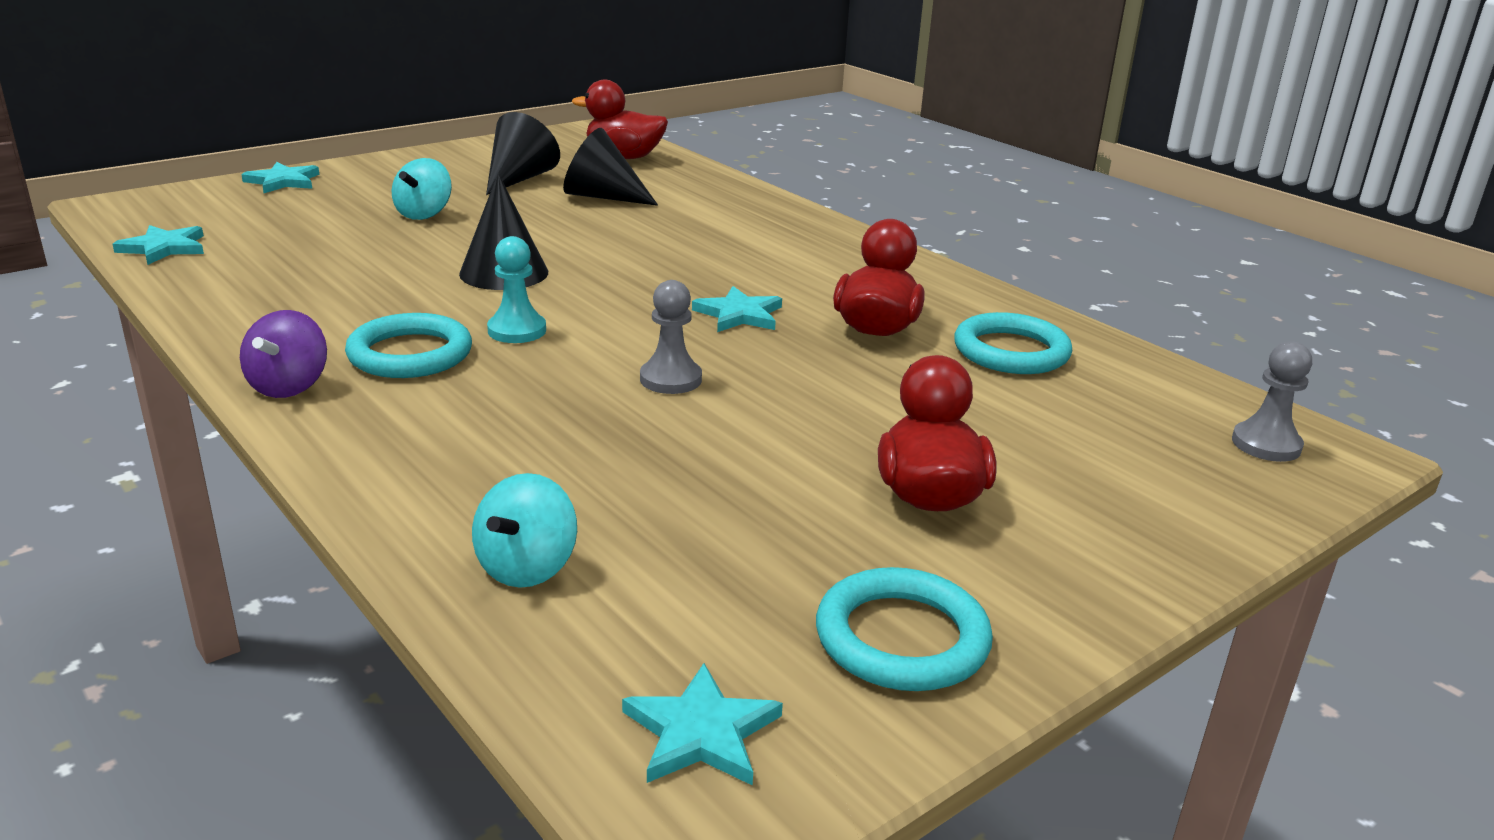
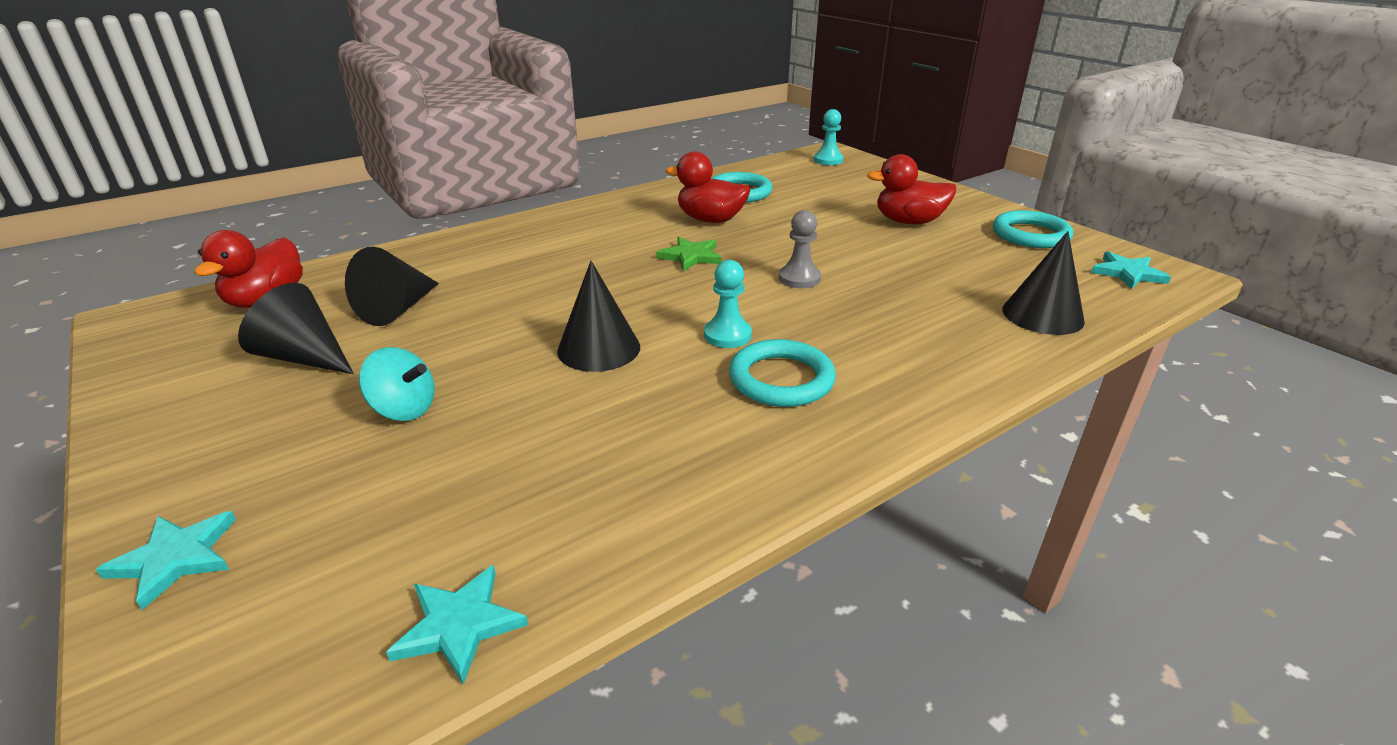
camera: 85 degrees left, 5 degrees up
(289, 386) = (859, 432): purple spinning top -> none
(527, 567) = (1042, 315): turquoise spinning top -> black cone
(739, 314) = (691, 256): turquoise star -> green star
(1266, 444) = (828, 160): grey pawn -> turquoise pawn

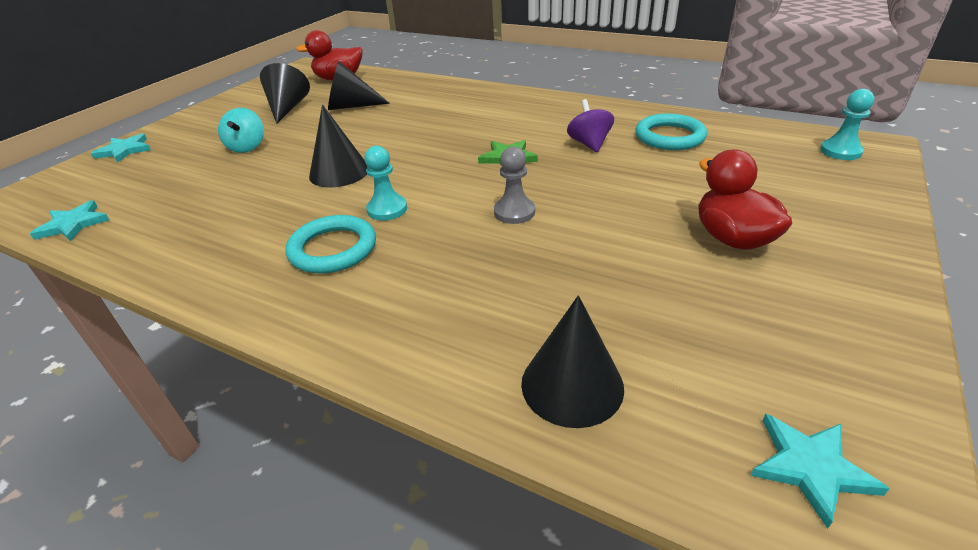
camera: 65 degrees right, 5 degrees up
(710, 220) = (589, 144): red duck -> purple spinning top
(1030, 235) = (830, 341): turquoise ring -> none

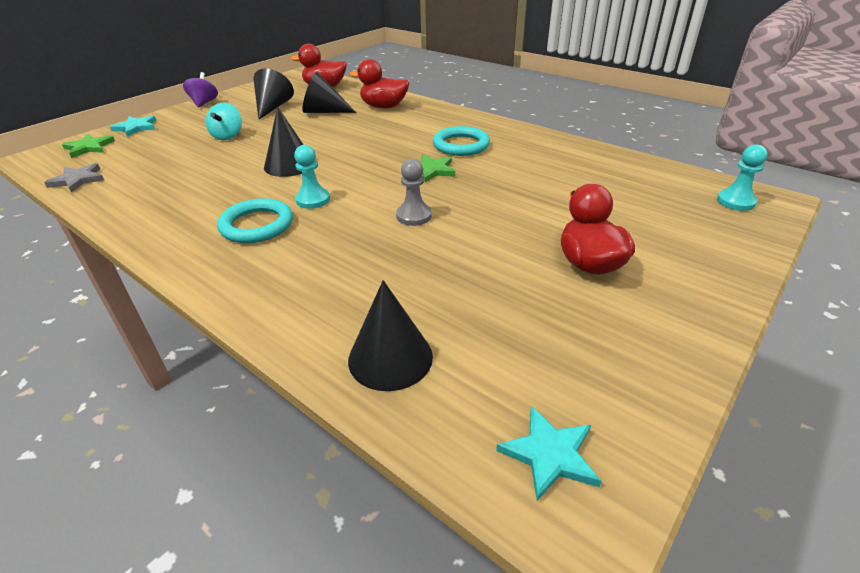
camera: 10 degrees right, 0 degrees up
(71, 182) = (89, 147): none -> green star
(73, 224) = (78, 180): turquoise star -> grey star
(418, 93) = (383, 107): none -> red duck
(589, 144) = (507, 167): purple spinning top -> purple spinning top (204, 103)
(669, 137) = (582, 169): turquoise ring -> turquoise ring (461, 145)

